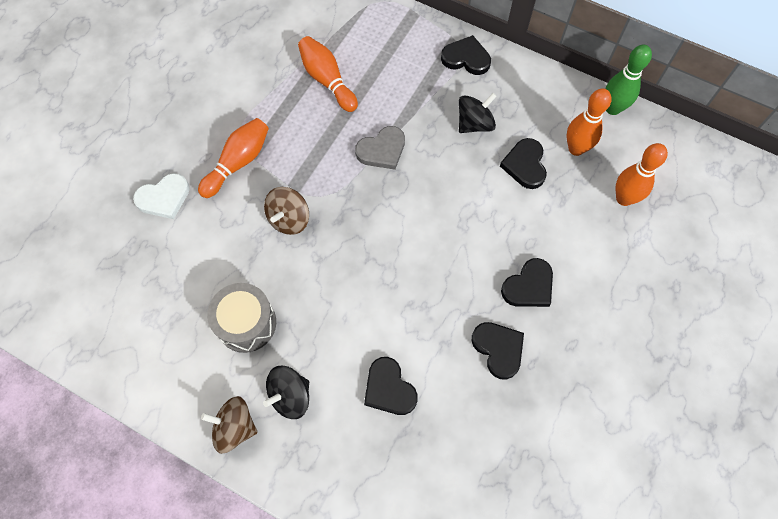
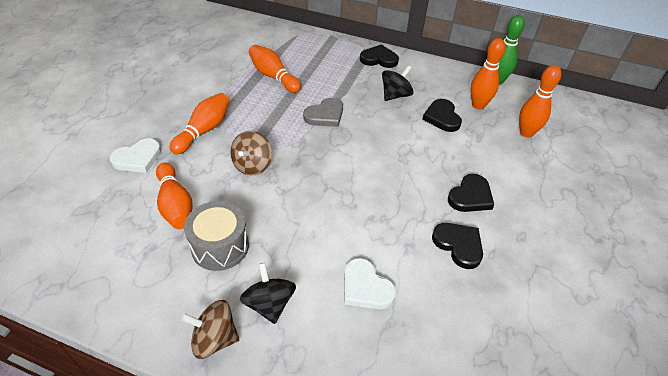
camera: 10 degrees left, 20 degrees down
(203, 266) = (175, 204): none -> orange bowling pin
(290, 396) = (269, 304): black spinning top -> black spinning top turned 120 degrees clockwise
(389, 389) = (365, 287): black heart -> white heart

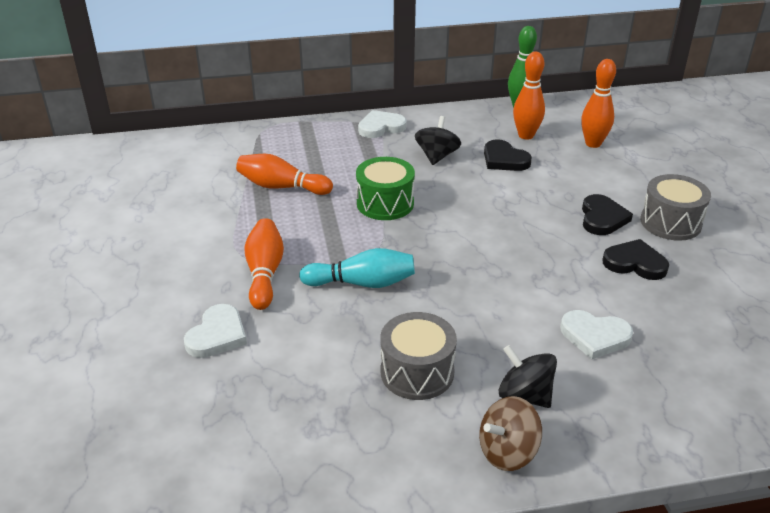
camera: 30 degrees left, 10 degrees down
(175, 204) = (320, 358): orange bowling pin -> none
(252, 165) = (362, 283): brown spinning top -> turquoise bowling pin
(325, 115) = (385, 203): grey heart -> green drum
(379, 59) = (381, 127): black heart -> white heart
(524, 226) = (670, 222): none -> grey drum

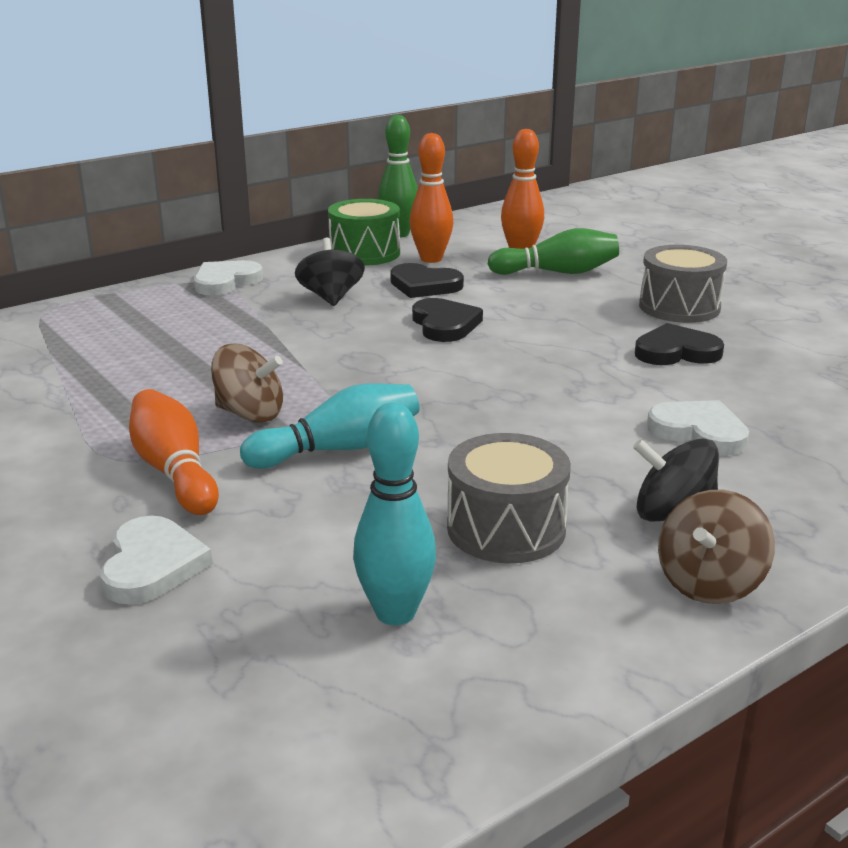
camera: 25 degrees left, 10 degrees down
(282, 187) = (124, 369): orange bowling pin -> none
(318, 408) = (395, 613): none -> turquoise bowling pin
(329, 241) = (250, 414): none -> brown spinning top
(385, 203) = (299, 357): green drum -> green drum (365, 253)
(594, 336) = (699, 432): white heart -> white heart turned 135 degrees counterclockwise
(602, 218) = (597, 318): black heart -> black heart (445, 324)
(606, 168) = (557, 272): none -> green bowling pin

